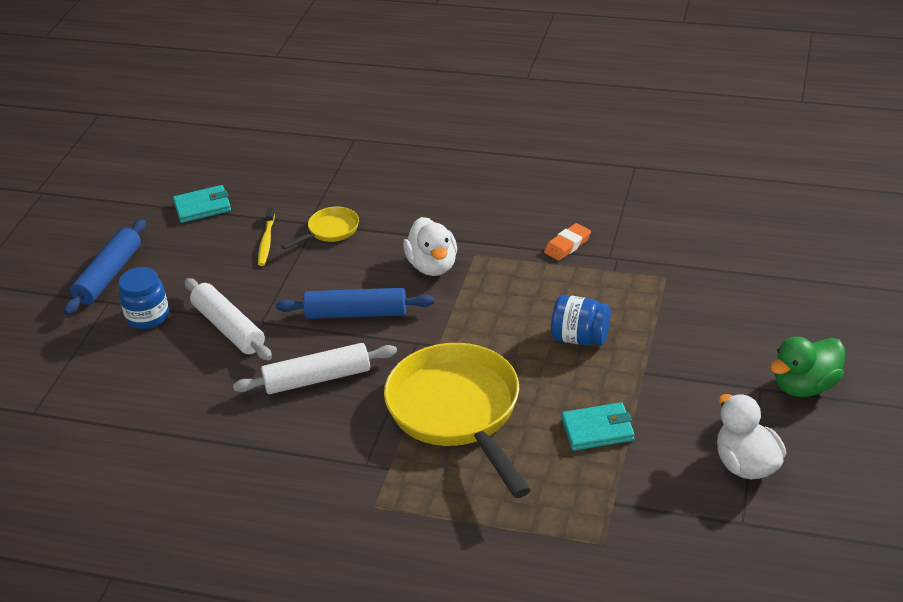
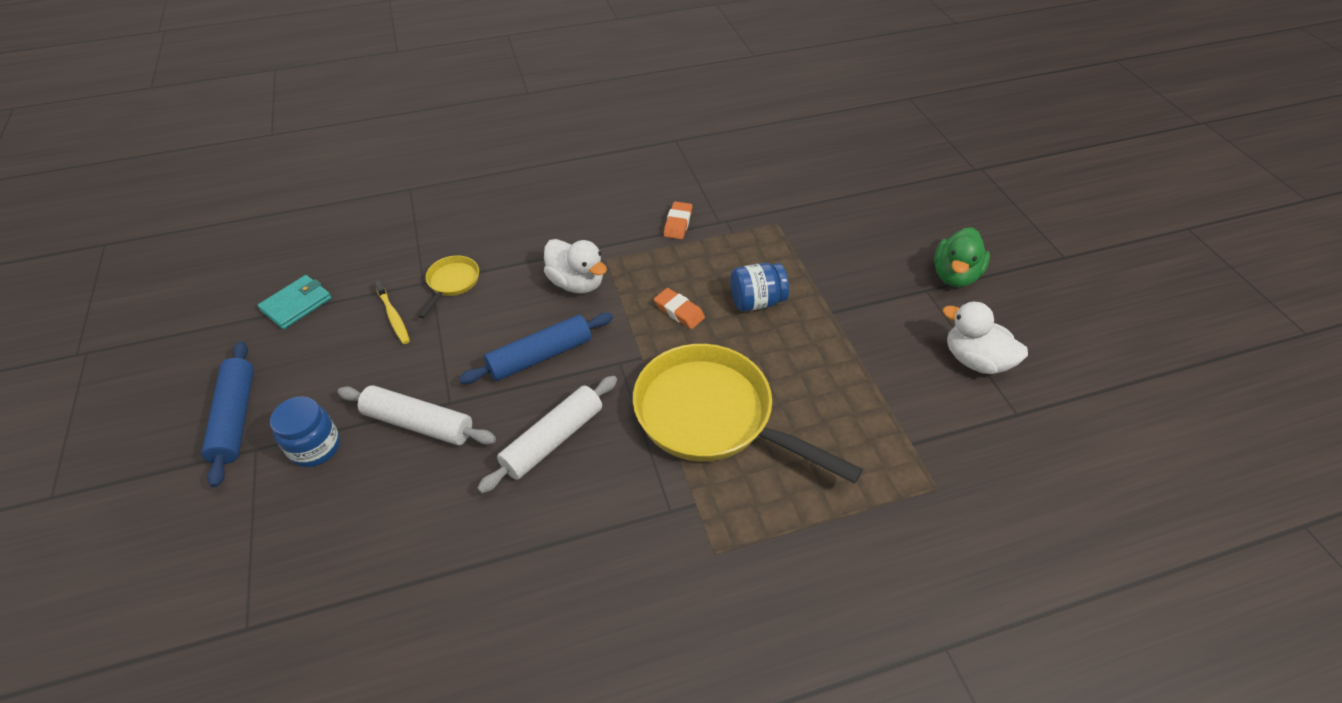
camera: 35 degrees left, 10 degrees up
(502, 321) = (679, 311): none -> orange eraser
(598, 429) = (841, 380): turquoise wallet -> none

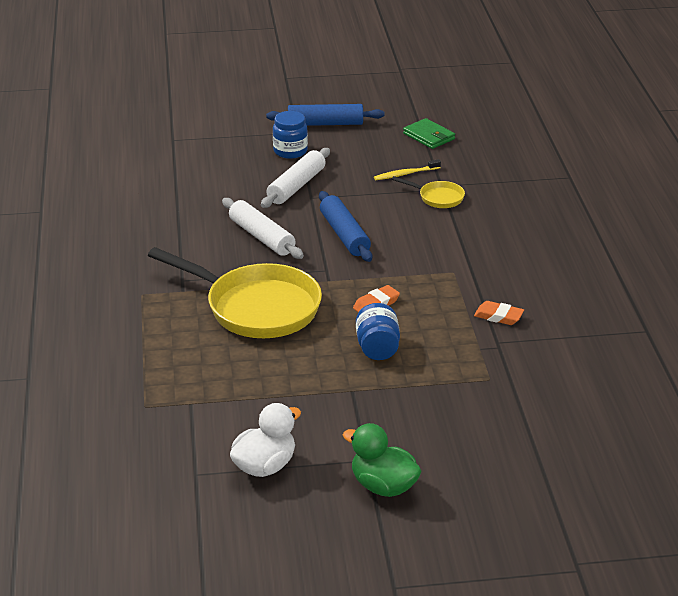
camera: 100 degrees right, 15 degrees down
(297, 304) = (429, 136): turquoise wallet -> green wallet
(577, 283) = (425, 255): white duck -> none
(712, 416) = (256, 307): yellow pan -> yellow pan turned 75 degrees clockwise

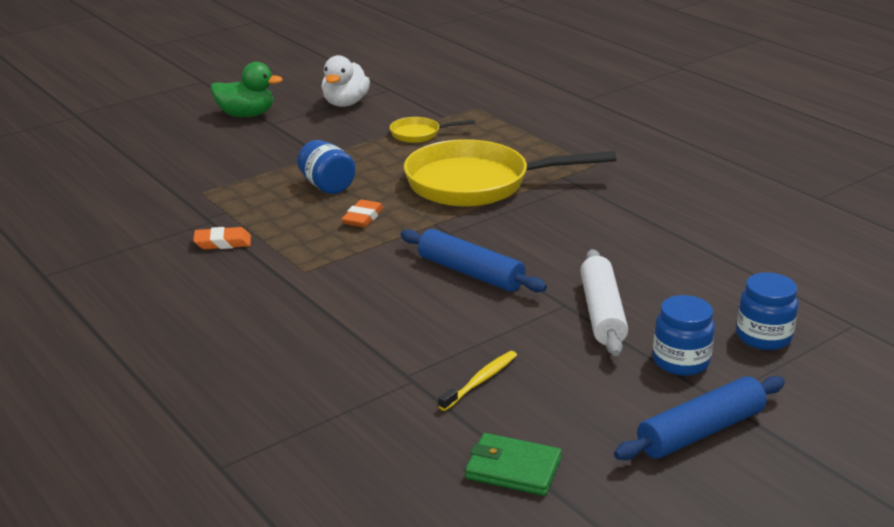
camera: 150 degrees right, 5 degrees down
(229, 148) = (763, 337): none -> blue jar
(261, 237) = (558, 242): white rolling pin -> none
(438, 198) = (401, 358): yellow pan -> yellow pan (419, 134)

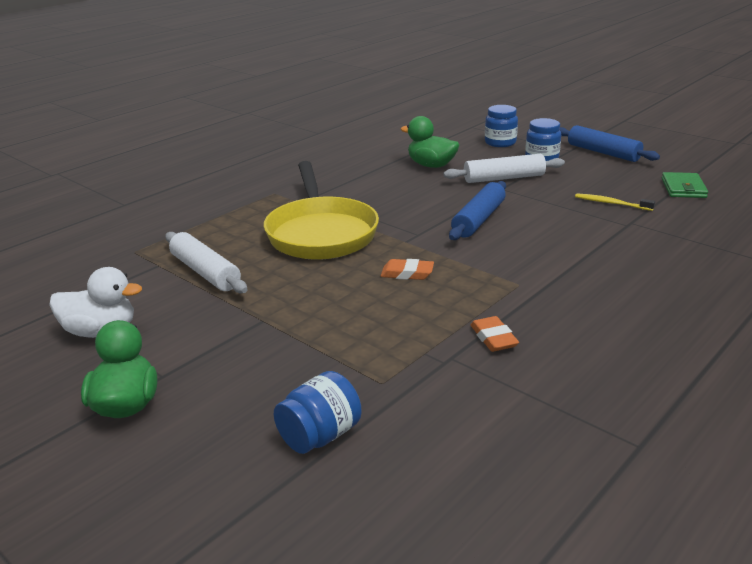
camera: 100 degrees left, 0 degrees up
(327, 186) = (343, 303): blue jar -> blue jar (320, 436)
(419, 134) = (205, 272): yellow pan -> white rolling pin
(666, 265) = (431, 165): none -> green duck

